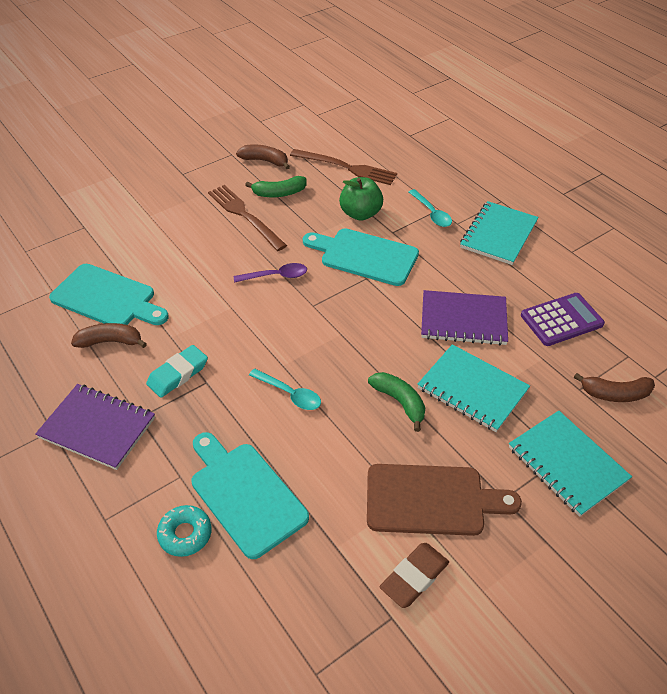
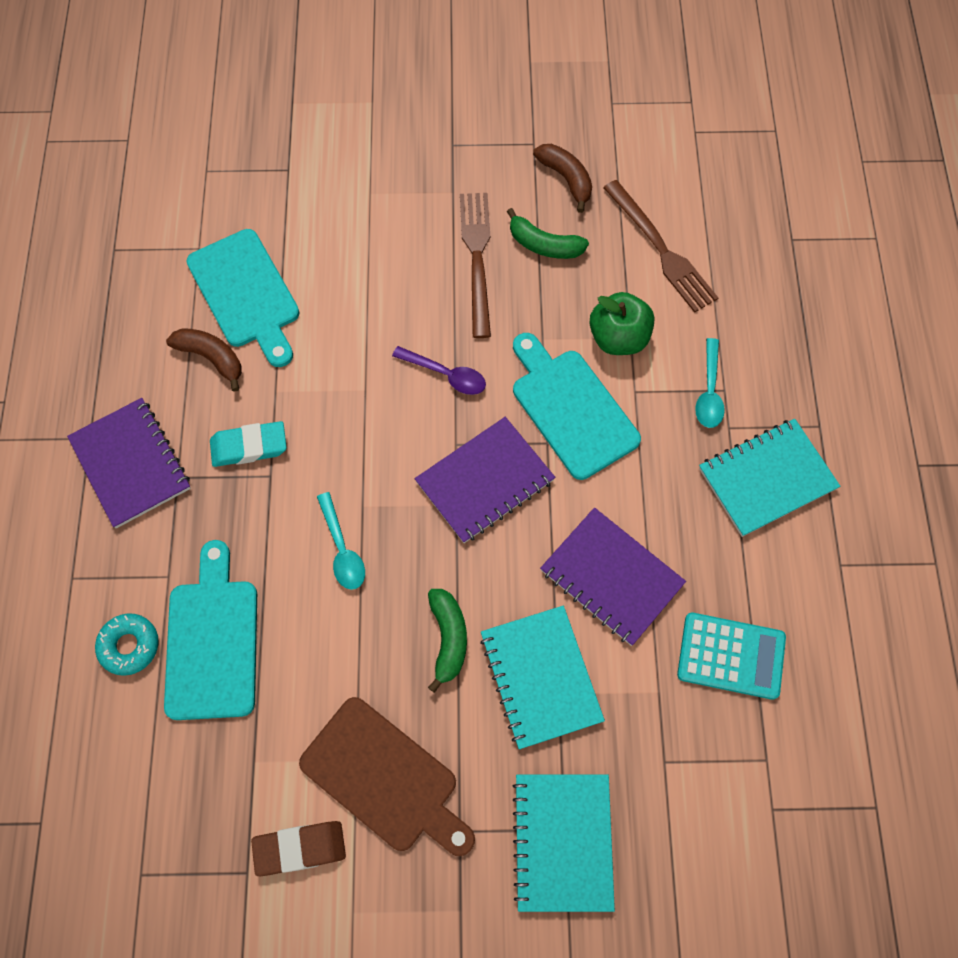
camera: 35 degrees right, 20 degrees up
(347, 314) = (485, 481): none -> purple notebook
(561, 320) = (731, 656): purple calculator -> turquoise calculator
(615, 394) = (700, 797): brown banana -> none

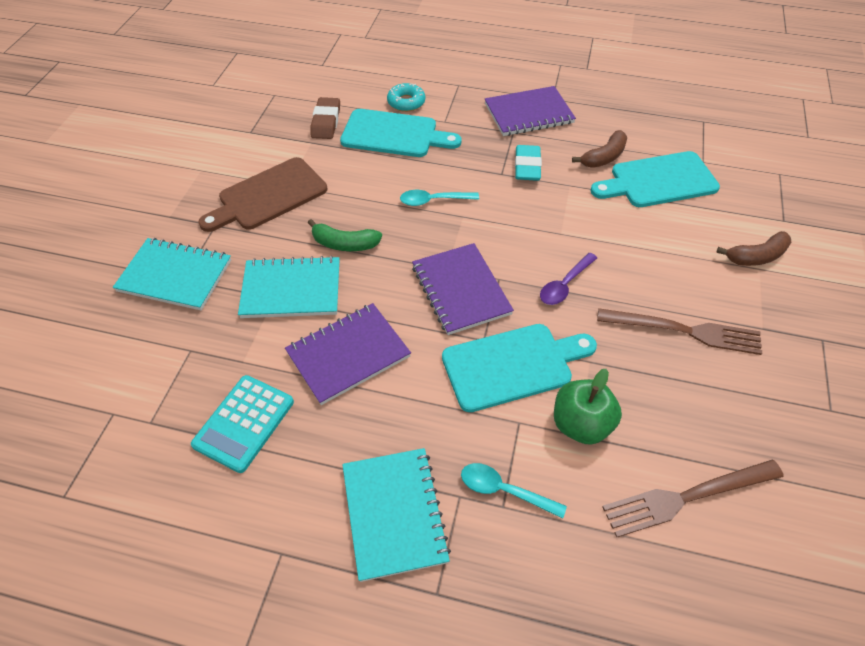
camera: 105 degrees right, 15 degrees down
(300, 848) = (250, 154): brown eraser -> brown eraser (326, 122)
(544, 245) = (697, 388): green banana -> none
(566, 179) = (783, 429): brown banana -> brown banana (756, 256)

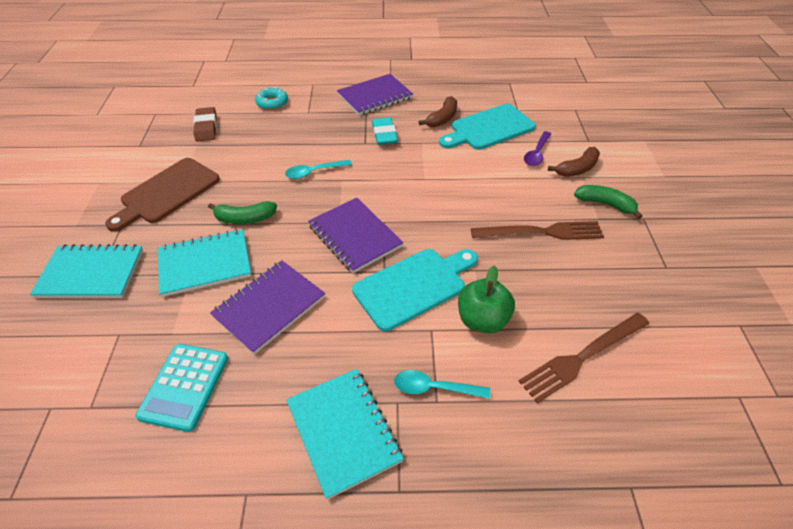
camera: 15 degrees left, 5 degrees down
(394, 134) = (268, 128): turquoise cutting board -> none
(565, 285) = (439, 216): purple spoon -> purple spoon (536, 153)
(778, 311) = (605, 204): none -> green banana

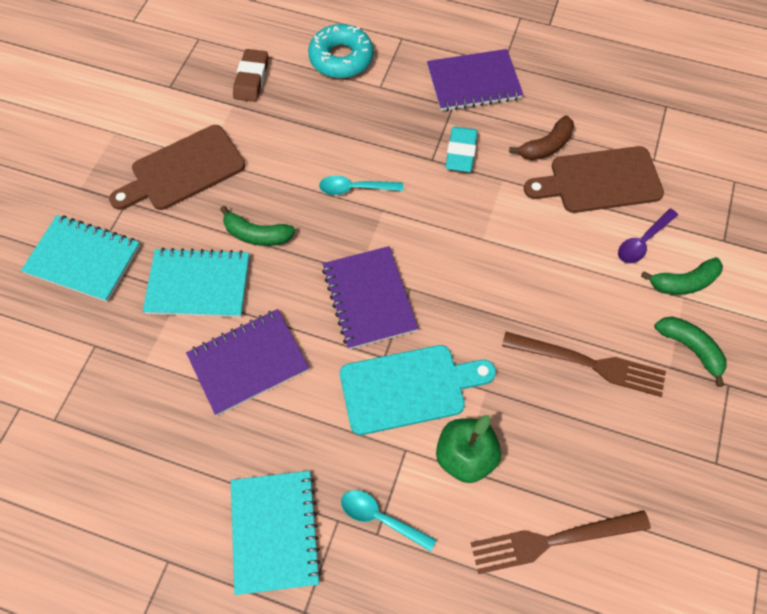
camera: 20 degrees right, 15 degrees up
(184, 386) = (142, 428): turquoise calculator -> none
(272, 103) = (341, 58): turquoise donut -> turquoise donut, size x1.53
(489, 128) = (599, 181): turquoise cutting board -> brown cutting board
(577, 169) = (683, 282): brown banana -> green banana

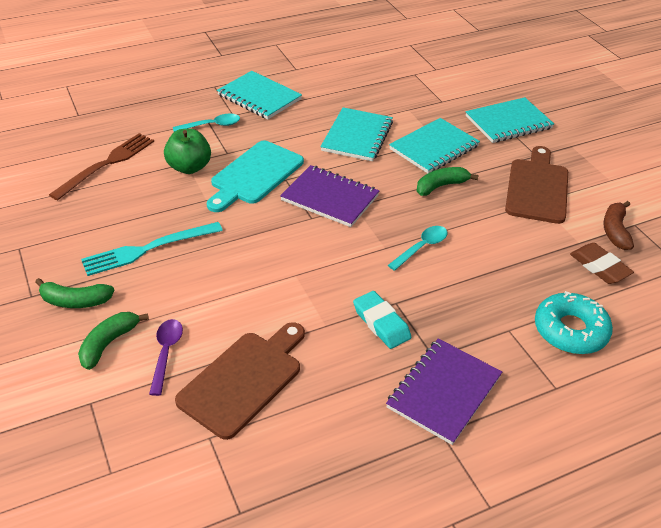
camera: 135 degrees right, 20 degrees down
(248, 363) = (357, 136): purple notebook -> turquoise notebook
(546, 146) = (319, 378): brown banana -> brown banana (615, 231)
(589, 364) = (148, 249): brown fork -> turquoise fork

